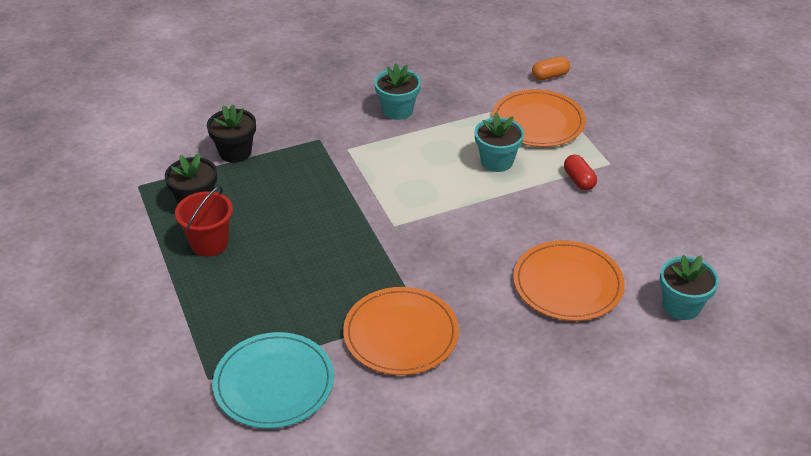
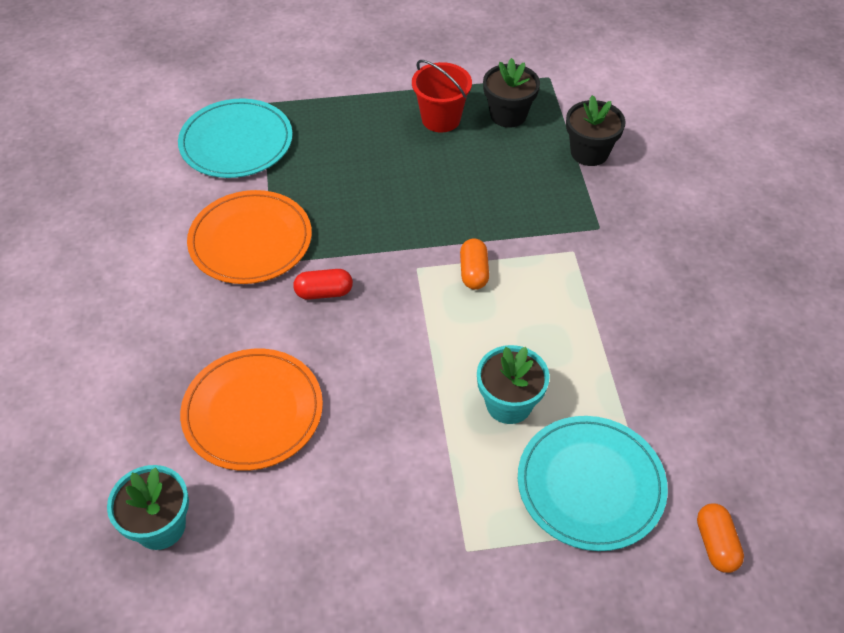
camera: 105 degrees right, 10 degrees up
(387, 195) = (473, 272): none -> orange capsule
(397, 110) = (648, 318): turquoise flower pot -> none
(538, 122) = (590, 484): orange plate -> turquoise plate
(579, 180) = (440, 493): red capsule -> red capsule (324, 292)

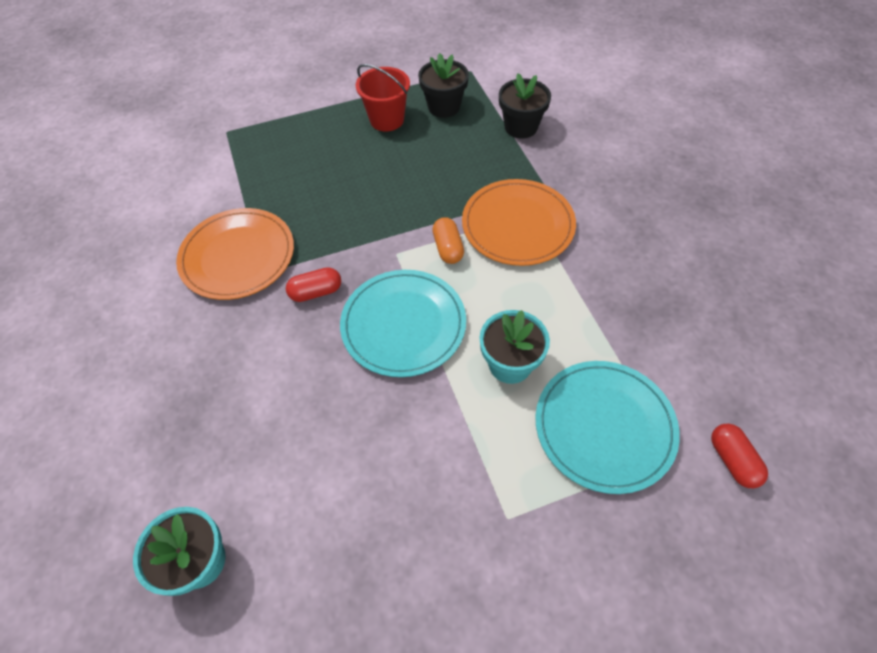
camera: 10 degrees left, 5 degrees up
(236, 142) = (208, 169): turquoise plate -> turquoise plate (403, 324)
(253, 411) = (271, 421): orange plate -> orange plate (518, 225)
(716, 544) = (732, 460): orange capsule -> red capsule

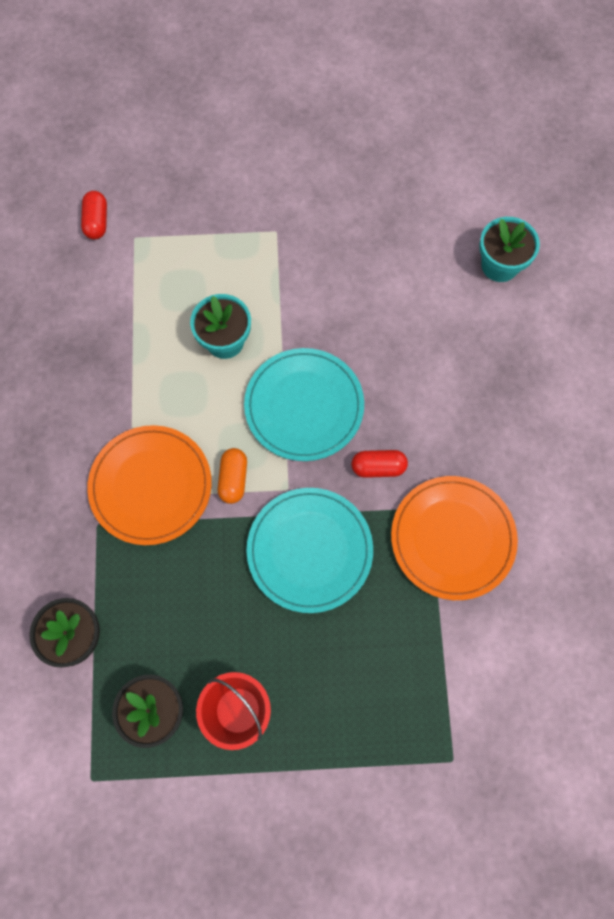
camera: 165 degrees left, 15 degrees up
(604, 426) = (175, 270): turquoise plate -> turquoise plate (309, 550)

